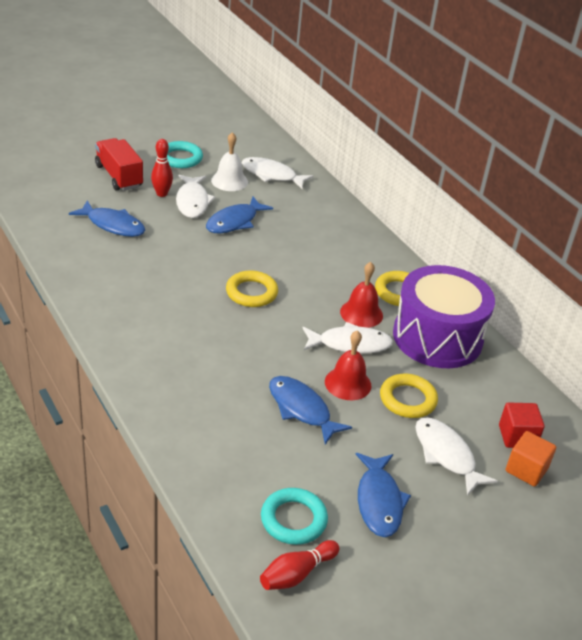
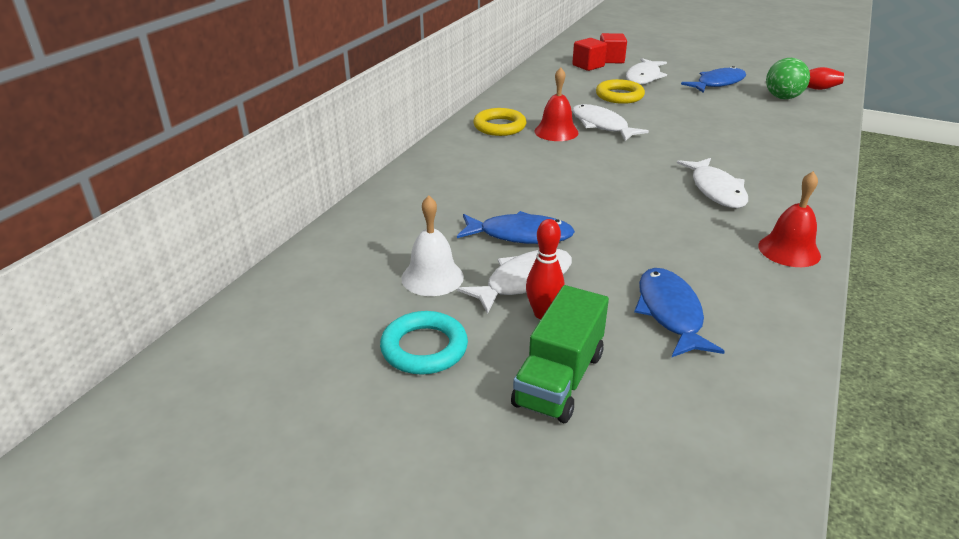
camera: 120 degrees left, 5 degrees down
(119, 176) = (559, 379): red truck -> green truck
(251, 292) = (619, 181): yellow ring -> none
(272, 175) = (373, 254): white fish -> white fish (716, 190)
(293, 520) = (782, 98): turquoise ring -> green ball
(301, 409) = (701, 120): blue fish -> none
(348, 383) = (644, 115): red bell -> red bell (789, 250)
(437, 337) = (533, 102): purple drum -> none
(526, 470) = (611, 60): orange cube -> red cube

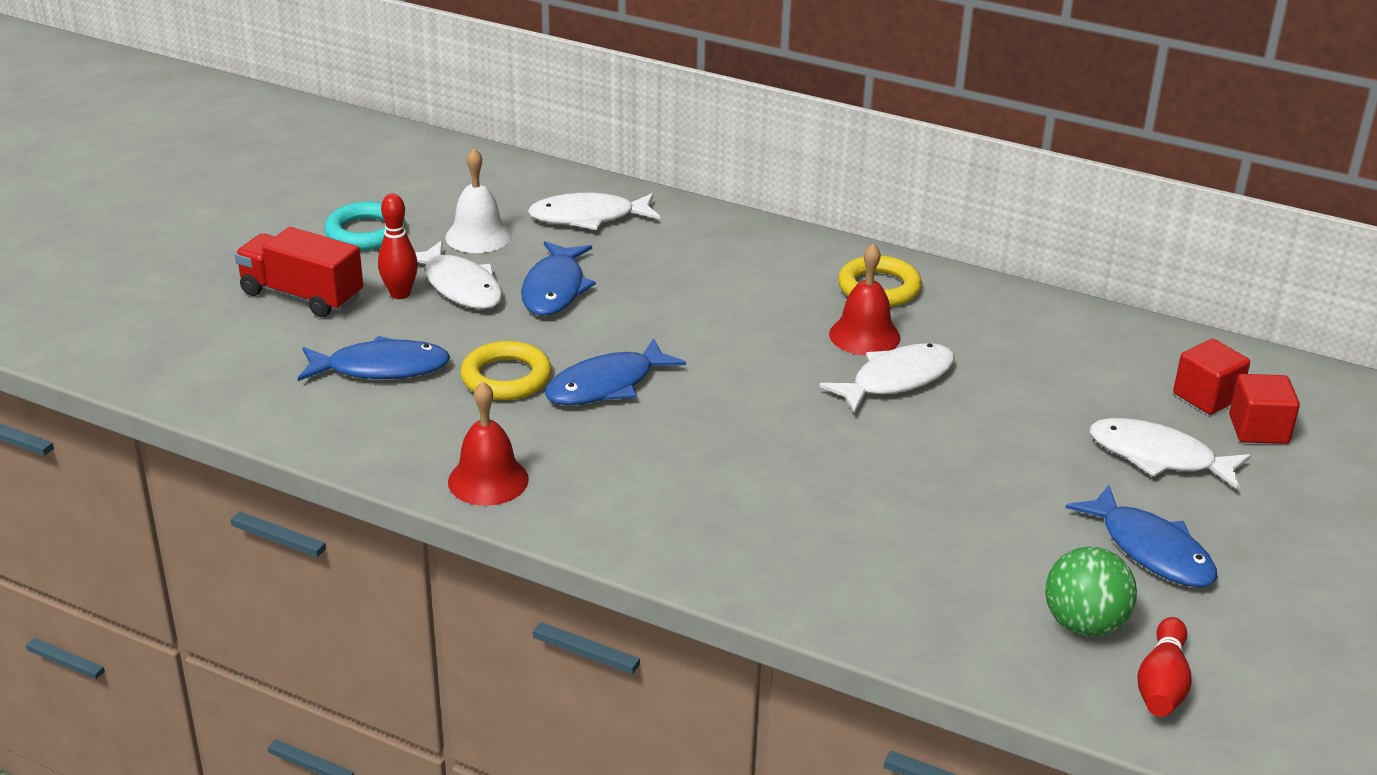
camera: 90 degrees right, 0 degrees up
(559, 379) = (302, 295): green truck -> red truck
(619, 96) = (1042, 414): yellow ring -> yellow ring (506, 378)
(647, 210) = (606, 385): none -> blue fish
(716, 190) = (661, 453): white fish -> white fish (588, 217)

